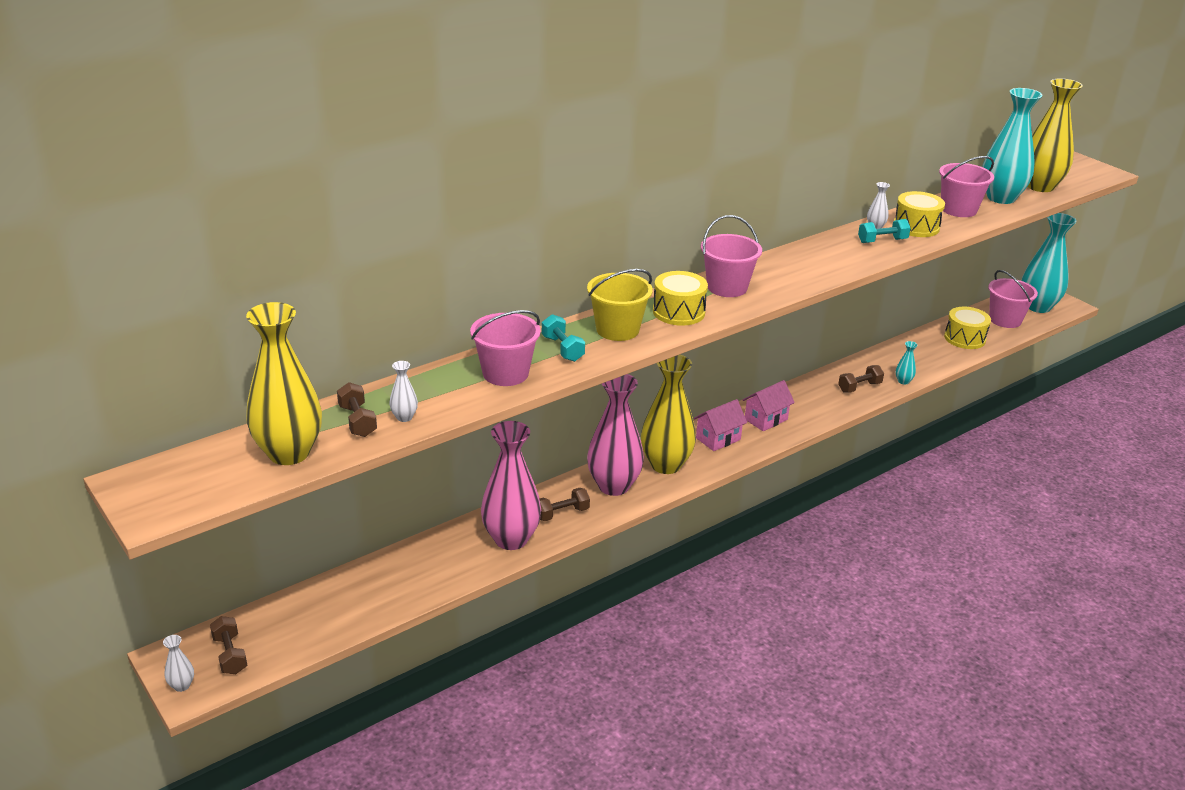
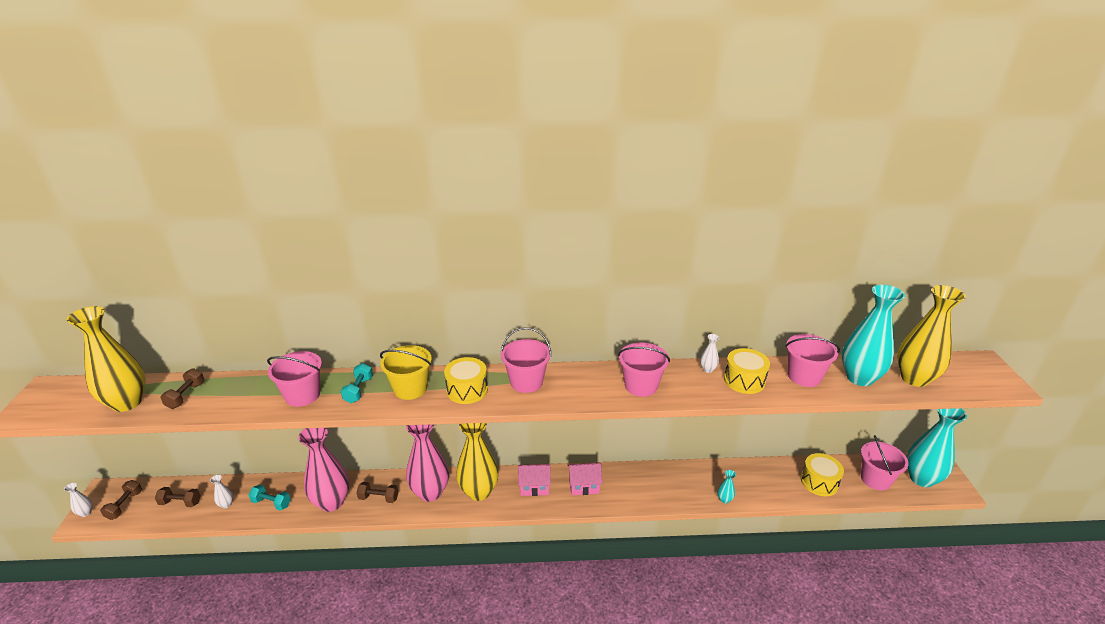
camera: 35 degrees right, 0 degrees up
(404, 417) = (209, 404): white vase -> white vase (226, 504)
(836, 257) = (641, 386): none -> pink bucket
(859, 387) = (683, 489): brown dumbbell -> brown dumbbell (180, 503)
(882, 241) = (698, 383): turquoise dumbbell -> turquoise dumbbell (271, 503)

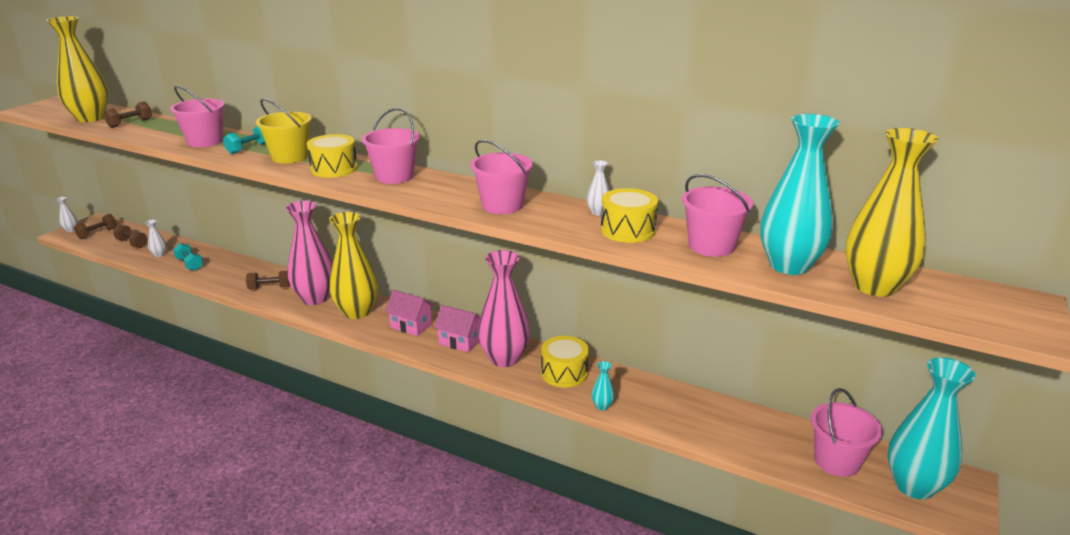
camera: 30 degrees right, 5 degrees down
(331, 502) = (232, 278): pink vase -> pink vase (504, 358)
(378, 498) = (270, 288): brown dumbbell -> brown dumbbell turned 45 degrees counterclockwise
(819, 482) = (747, 434): yellow drum -> yellow drum (564, 373)

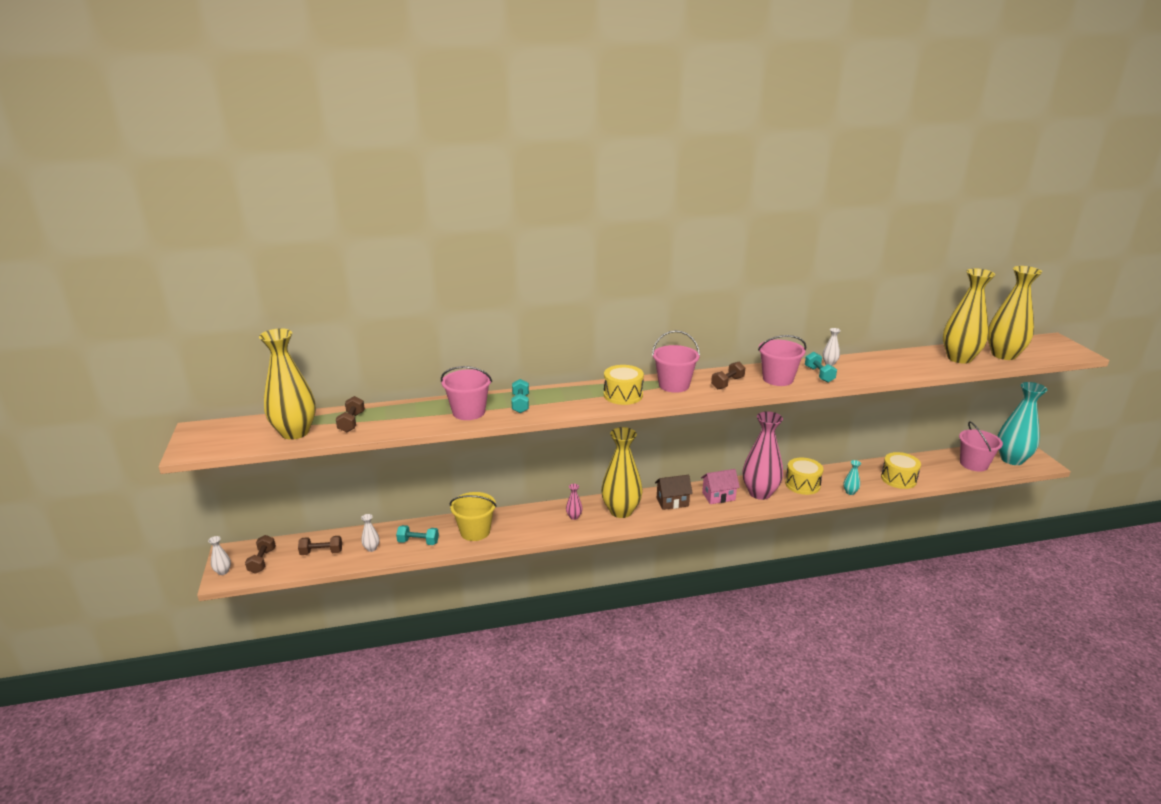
camera: 40 degrees left, 0 degrees up
(270, 288) = (525, 526): brown dumbbell -> brown dumbbell (727, 383)
(289, 157) = (569, 399): yellow bucket -> yellow bucket (475, 531)
(315, 298) = (574, 517): pink vase -> pink vase, size x0.40
(411, 326) = (672, 502): pink house -> brown house
(557, 217) = (819, 374): none -> turquoise dumbbell
(628, 230) = (864, 368): yellow drum -> yellow drum (898, 479)
(711, 246) = (913, 361): pink bucket -> none
(789, 265) = (959, 358): turquoise vase -> yellow vase

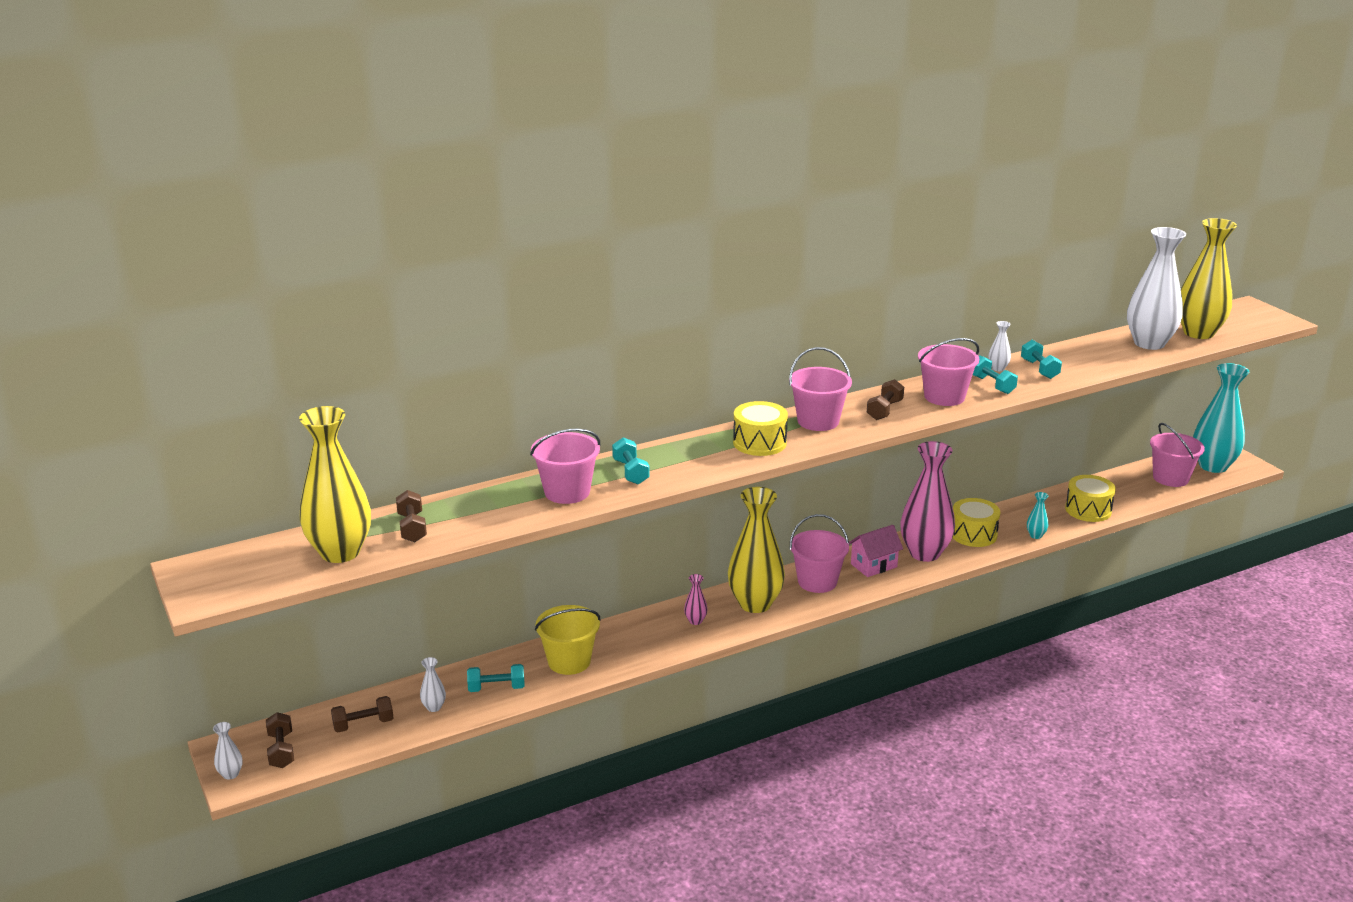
camera: 15 degrees left, 0 degrees up
(672, 502) = (817, 582): brown house -> pink bucket
(862, 367) = (1039, 369): none -> turquoise dumbbell
(959, 358) = (1149, 343): yellow vase -> white vase

